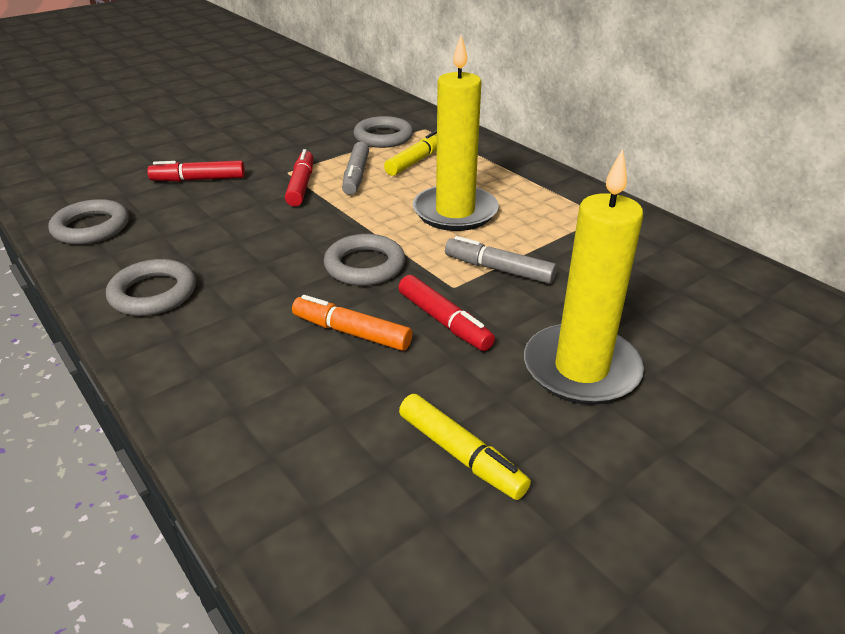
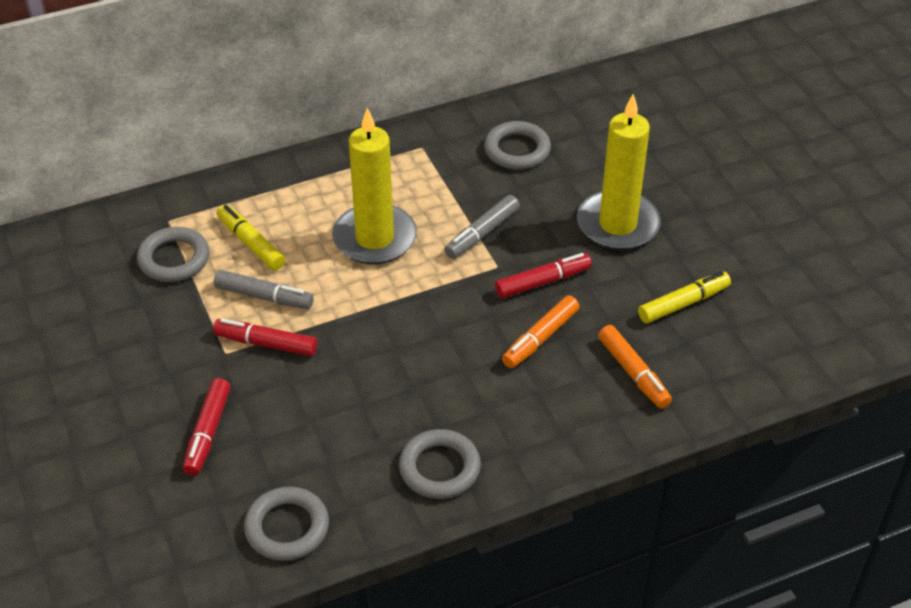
camera: 75 degrees left, 10 degrees up
(312, 419) = (633, 373): none -> orange marker
(365, 265) = (445, 316): grey ring -> grey ring (517, 150)

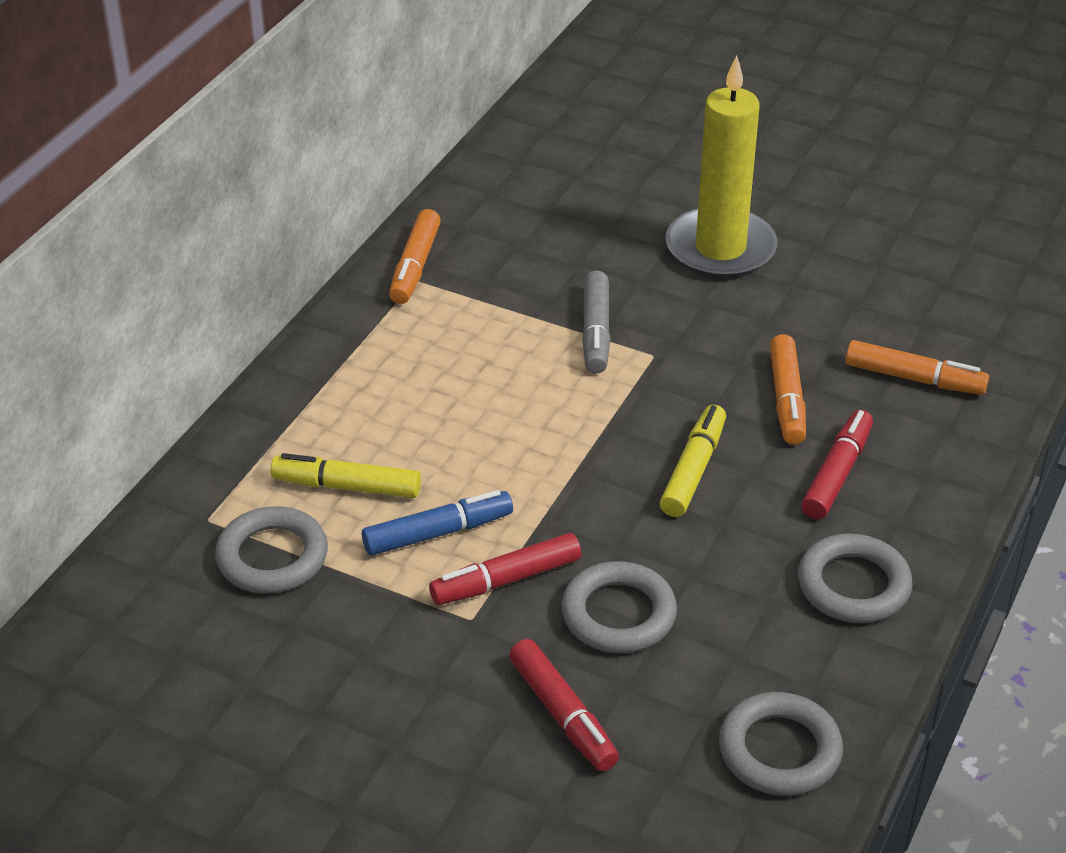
camera: 40 degrees left, 5 degrees down
(264, 296) = (437, 533): grey marker -> blue marker
(374, 238) = (485, 400): yellow candle -> none
(431, 138) = (415, 266): none -> orange marker
(517, 150) = (525, 230): grey ring -> grey ring (618, 614)
(542, 282) = (718, 344): red marker -> red marker (836, 474)
(683, 303) = (876, 288): yellow marker -> yellow marker (693, 470)

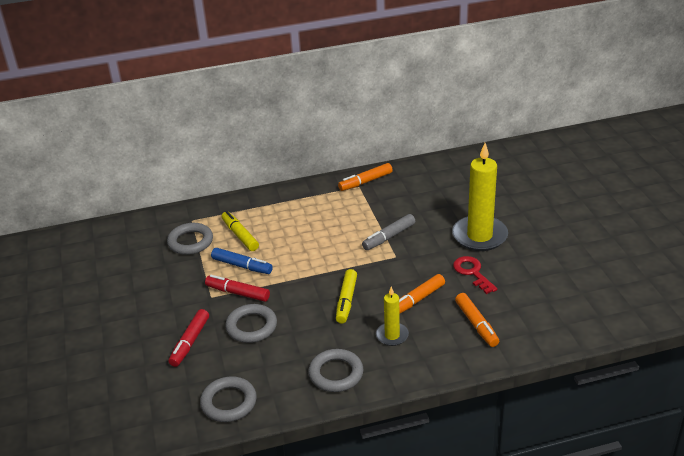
camera: 50 degrees right, 5 degrees down
(693, 470) = (346, 301): yellow marker -> yellow marker turned 120 degrees clockwise
(795, 309) = (472, 273): none -> red key
(836, 474) = (392, 335): red marker -> yellow candle

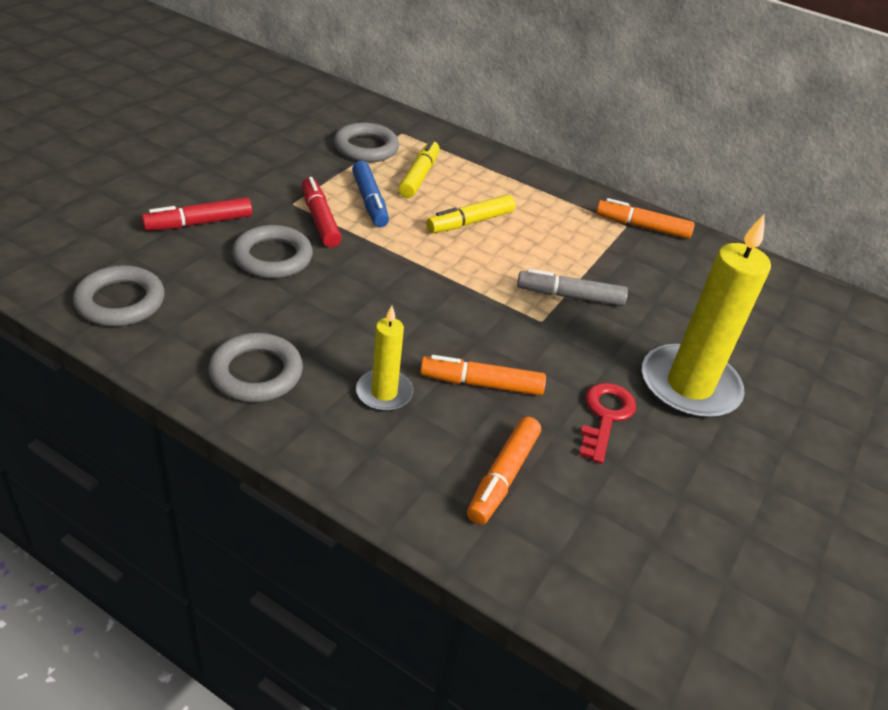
camera: 40 degrees right, 5 degrees up
(346, 301) = (405, 316): yellow marker -> yellow marker (470, 222)

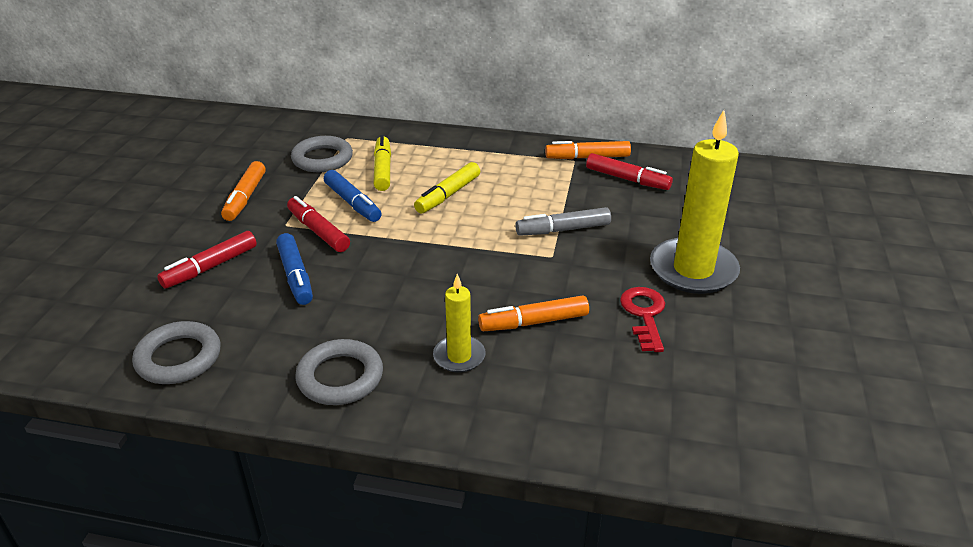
camera: 15 degrees left, 5 degrees down
(273, 257) = (296, 276): grey ring -> blue marker
(503, 477) = (593, 389): orange marker -> orange marker (245, 198)
(673, 263) = (627, 179): none -> red marker

